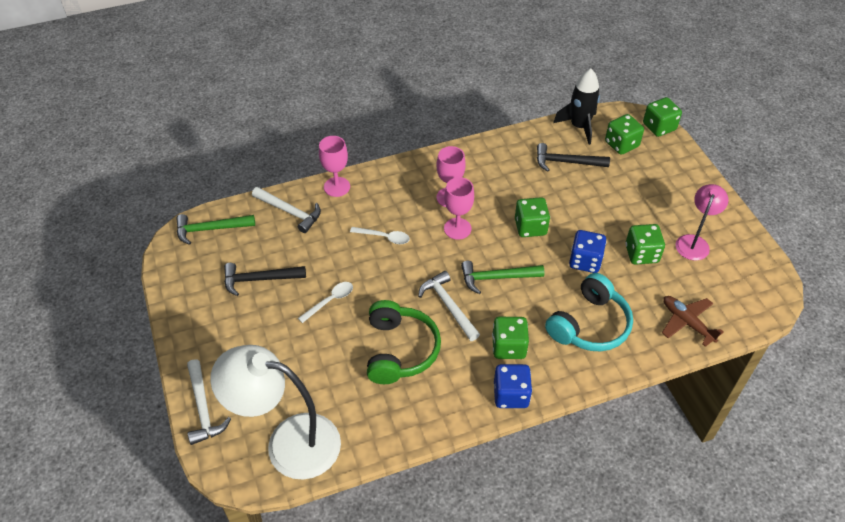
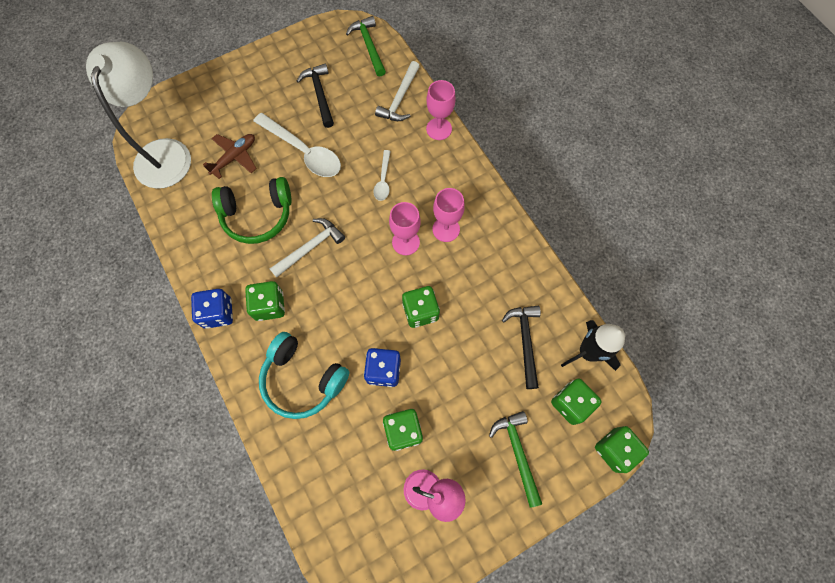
camera: 80 degrees right, 20 degrees up
(203, 408) = (192, 89): white hammer -> none
(330, 301) = (303, 151): white spoon -> white spoon, size x1.91
(496, 278) = (349, 286): green hammer -> green hammer (517, 452)
(687, 322) = (316, 481): brown plane -> brown plane (234, 157)

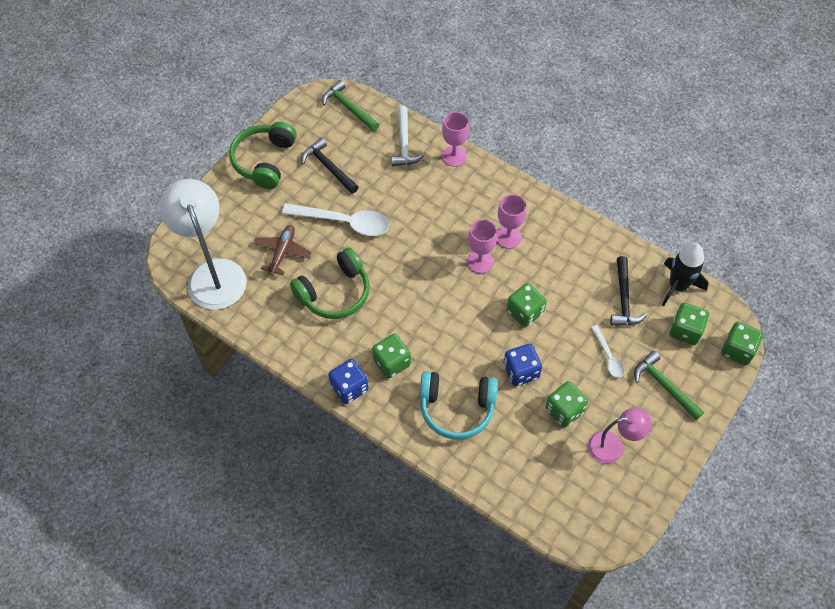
camera: 25 degrees left, 10 degrees down
(268, 66) = (264, 160): none -> green headphones
(310, 247) = (399, 300): white hammer -> none
(383, 180) = (430, 218): white spoon -> white spoon (608, 356)
(525, 341) = (623, 299): black hammer -> black hammer turned 150 degrees counterclockwise

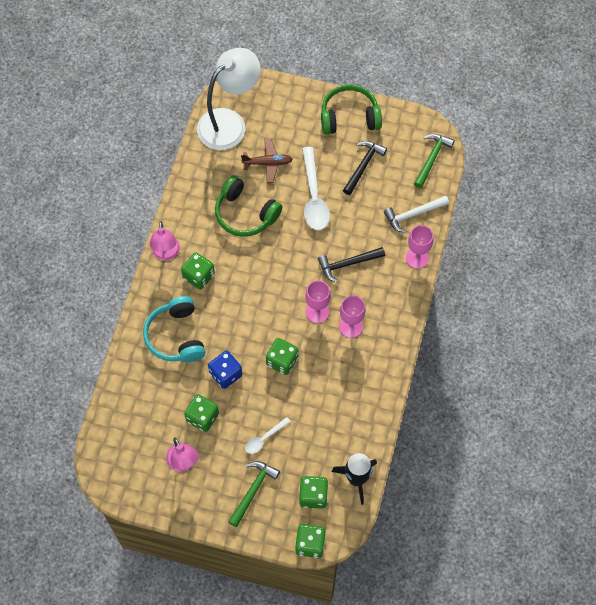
camera: 70 degrees right, 5 degrees up
(349, 388) = (166, 254): blue dice -> pink lamp
(623, 299) = (325, 437): black hammer -> black hammer (347, 264)

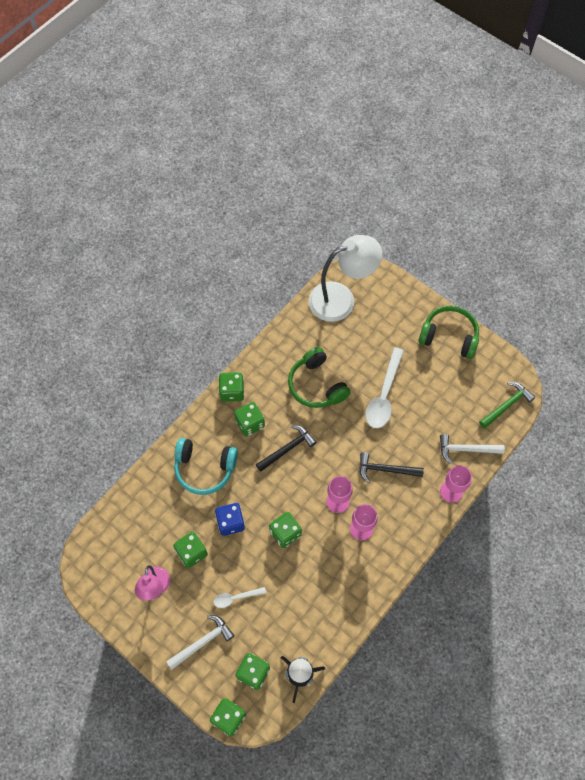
camera: 25 degrees right, 0 degrees up
(166, 254) = (232, 391): pink lamp -> green dice
(176, 336) = (204, 468): turquoise headphones -> turquoise headphones turned 90 degrees counterclockwise
(253, 490) = (203, 642): green hammer -> white hammer
(267, 163) = (357, 348): brown plane -> none
(363, 166) = (441, 386): black hammer -> black hammer (287, 449)

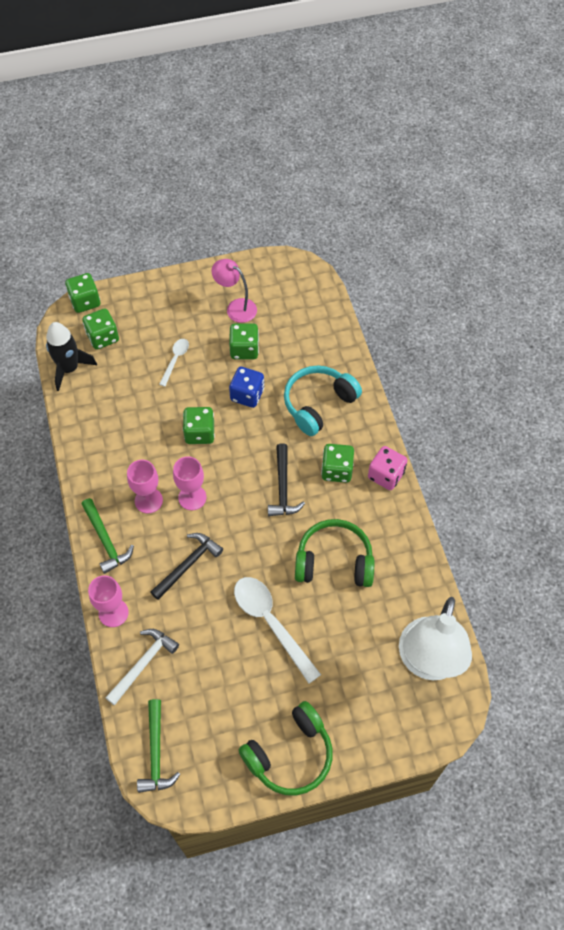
camera: 125 degrees right, 5 degrees down
(203, 642) = (160, 316): white hammer -> none
(232, 391) = (386, 475): green dice -> pink dice
(410, 534) = (106, 540): none -> green hammer

